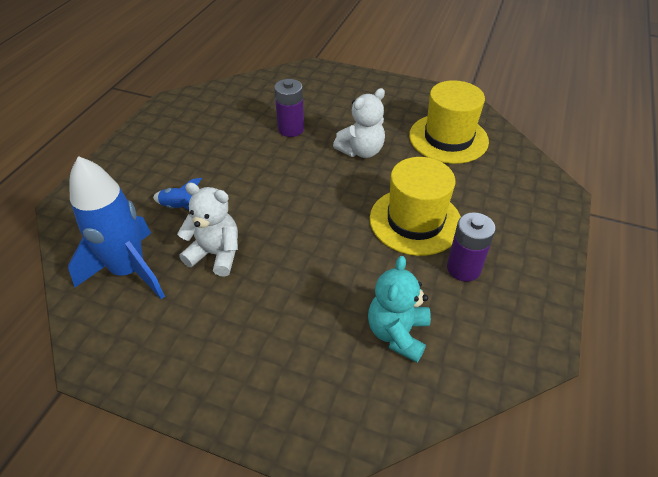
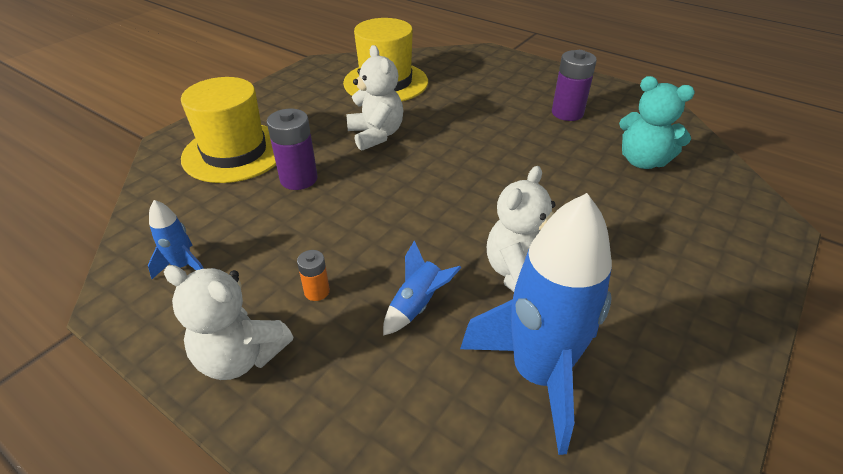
camera: 75 degrees left, 5 degrees down
(138, 151) = (241, 356): none -> white teddy bear
(186, 164) = (317, 291): none -> orange battery
(199, 111) = (183, 266): none -> blue rocket
(415, 221) = (501, 124): yellow hat -> yellow hat (235, 152)

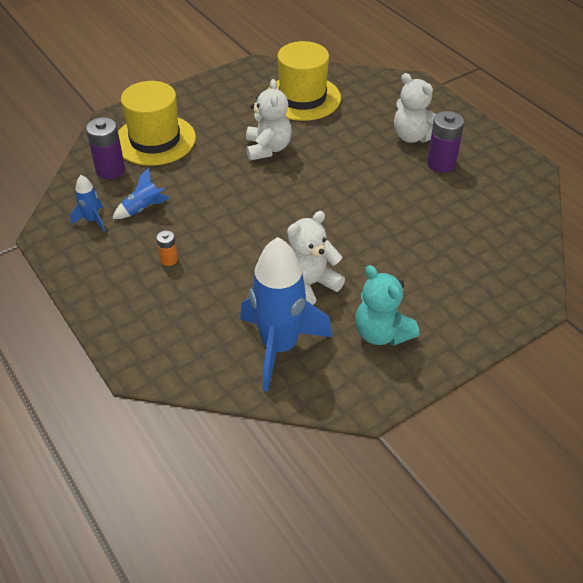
camera: 20 degrees right, 5 degrees up
(241, 356) = (108, 286): white teddy bear -> white teddy bear (413, 136)
(299, 179) = (192, 174): purple battery -> purple battery (110, 170)
(417, 305) = (228, 285): blue rocket -> blue rocket (143, 209)
(642, 161) = (471, 223): turquoise teddy bear -> turquoise teddy bear (382, 333)

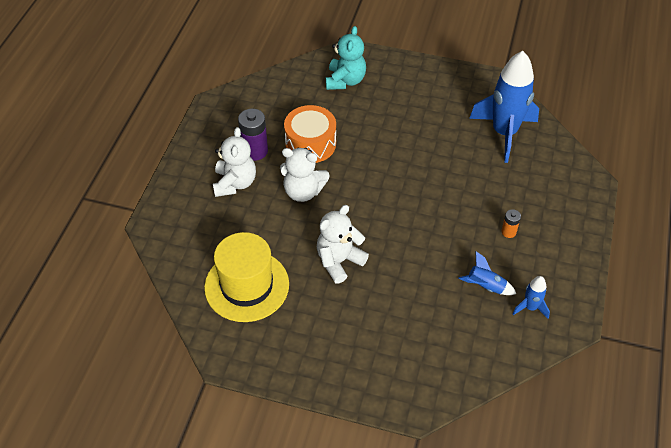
camera: 130 degrees left, 5 degrees up
(110, 170) = (473, 346): purple battery -> none
(155, 140) = (407, 347): yellow hat -> none
(310, 284) = (445, 149): white teddy bear -> white teddy bear (303, 191)
(382, 333) = (443, 98): turquoise teddy bear -> turquoise teddy bear (345, 81)
(415, 200) = (310, 144): none -> orange drum

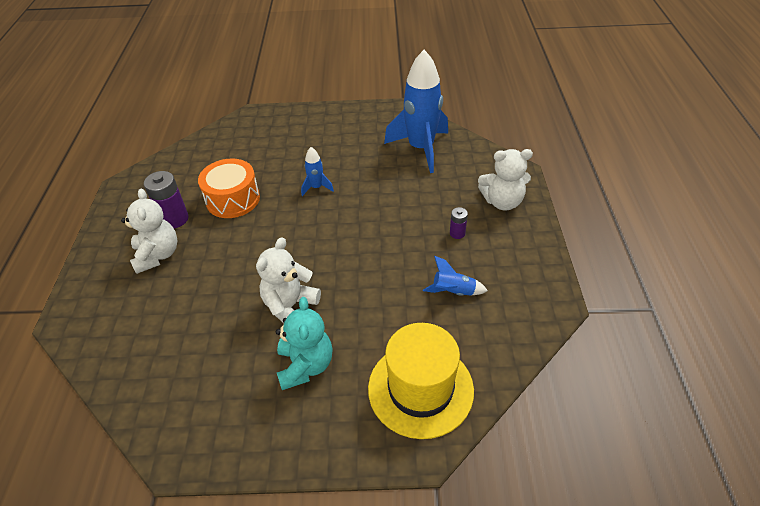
camera: 15 degrees left, 5 degrees down
(247, 286) = (189, 361): yellow hat -> yellow hat (420, 389)
(303, 191) = (234, 246): white teddy bear -> white teddy bear (502, 202)
(345, 81) = (255, 137): turquoise teddy bear -> turquoise teddy bear (305, 366)
(508, 232) = (457, 233): orange battery -> purple battery
(530, 307) = (506, 301): blue rocket -> blue rocket (316, 187)

